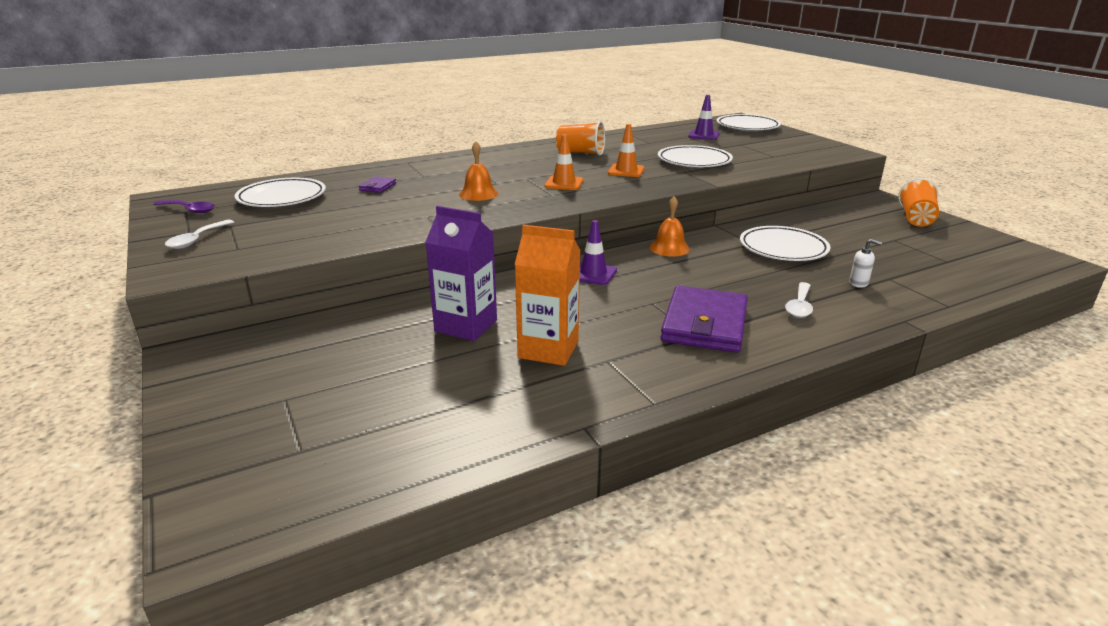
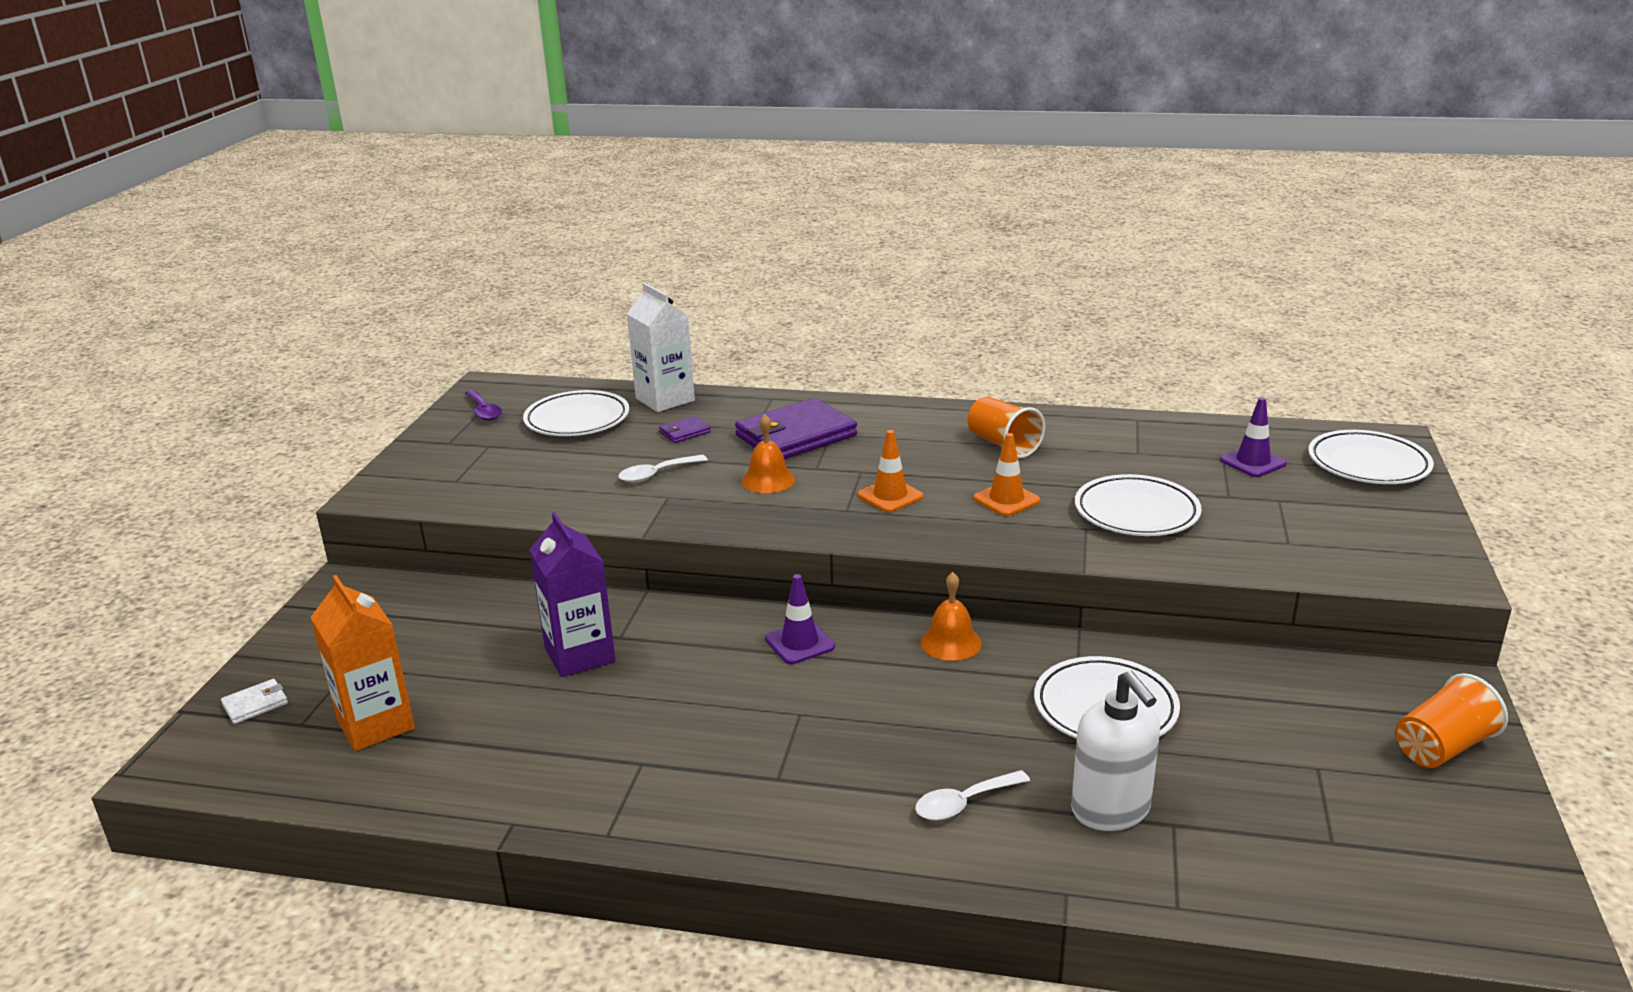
camera: 40 degrees right, 0 degrees up
(197, 240) = (441, 457): white spoon -> white spoon (656, 474)
(229, 457) = (255, 704): none -> white wallet
(332, 176) = (665, 399): none -> white carton
(548, 349) = (609, 721): orange carton -> orange carton (375, 724)
(704, 324) = (809, 770): purple wallet -> purple wallet (795, 435)
(858, 283) = (1111, 810): white soap dispenser -> white soap dispenser, size x2.21

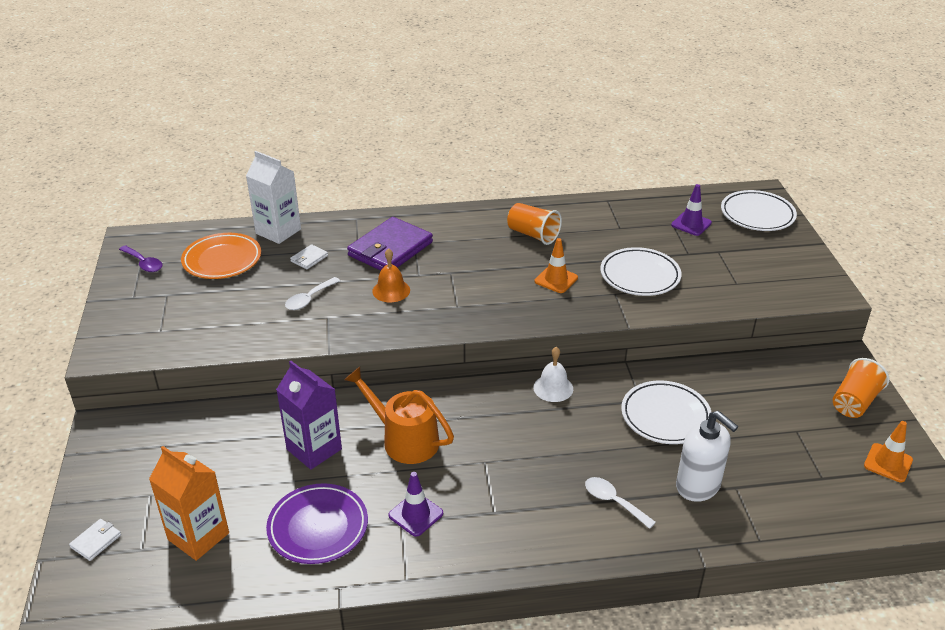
camera: 20 degrees left, 10 degrees up
(528, 746) = (318, 527): none -> purple plate
(577, 420) = (222, 260): white plate -> orange plate
(684, 432) = (309, 258): purple wallet -> white wallet
(705, 666) = (404, 440): none -> orange watering can
(799, 643) = (458, 408): purple traffic cone -> purple traffic cone (416, 514)
(890, 496) = (480, 289): orange traffic cone -> orange traffic cone (888, 463)
(951, 642) = (553, 388): orange bell -> white bell
(964, 803) = (614, 502): white spoon -> white spoon turned 90 degrees clockwise

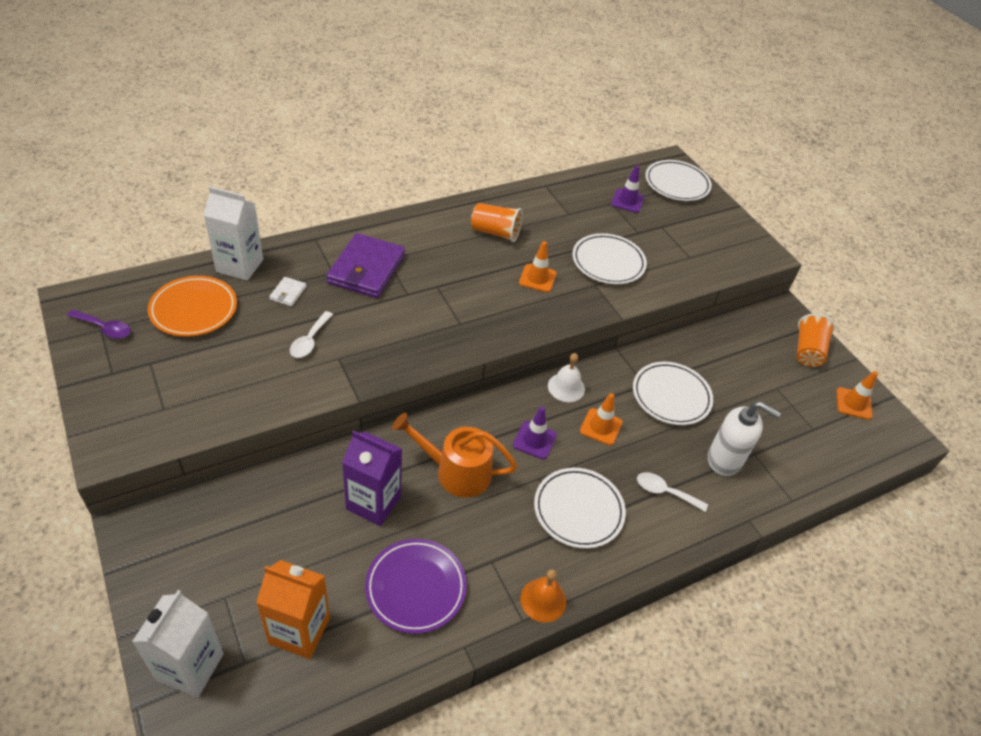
camera: 25 degrees left, 10 degrees up
(96, 541) = (190, 667): white wallet -> white carton
(391, 290) = (388, 316): orange bell -> orange bell (543, 600)
(416, 514) = (501, 549): purple traffic cone -> purple traffic cone (534, 440)
(511, 498) = (578, 510): none -> white plate
(572, 429) = (601, 427): none -> orange traffic cone

